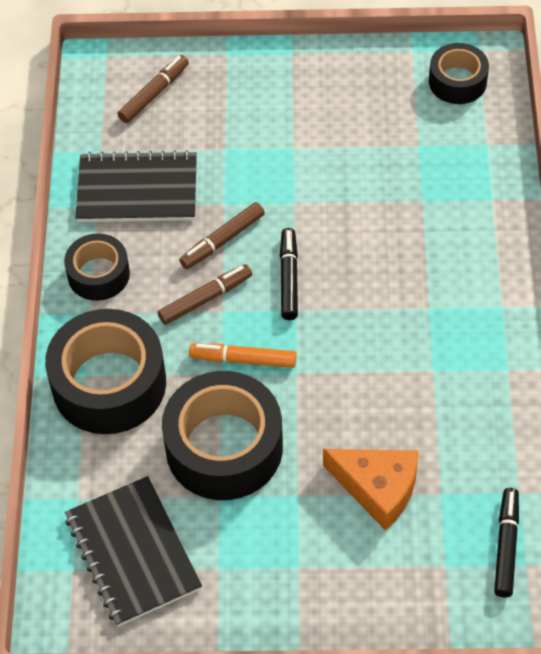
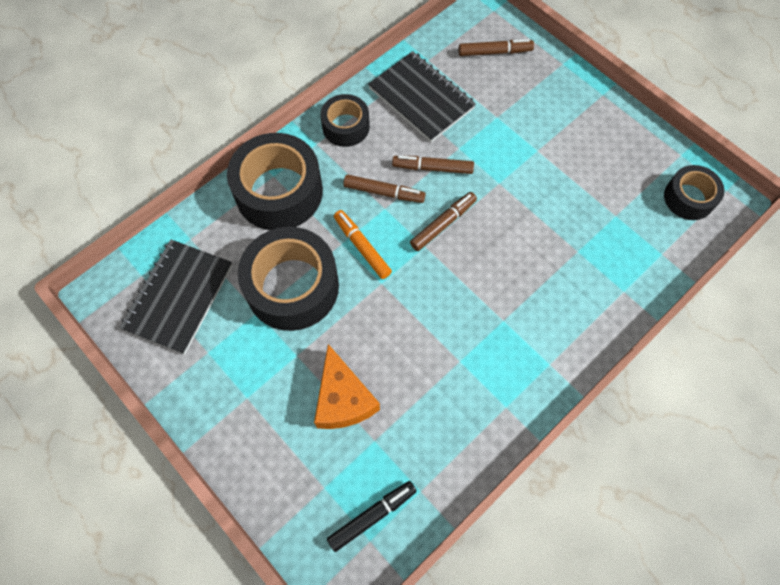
camera: 45 degrees right, 10 degrees up
(289, 278) = (443, 224): black marker -> brown marker

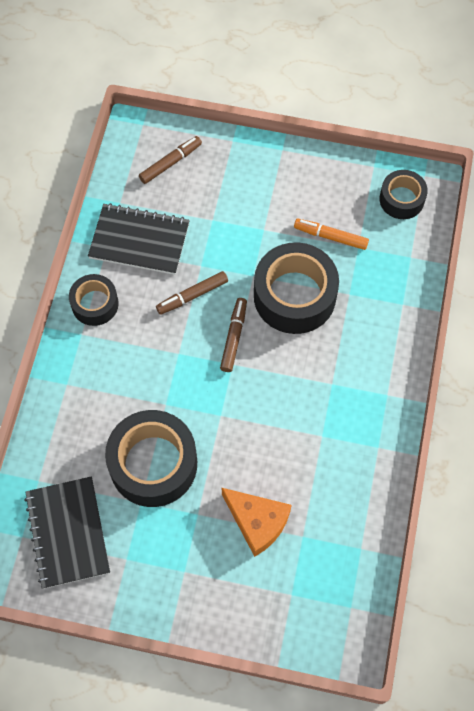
camera: 35 degrees left, 0 degrees up
(279, 192) = (82, 394): black tape -> black tape (294, 296)
(362, 247) = (184, 396): orange marker -> orange marker (330, 237)
(372, 516) = (340, 589): black marker -> none
(384, 192) = (168, 341): brown marker -> none

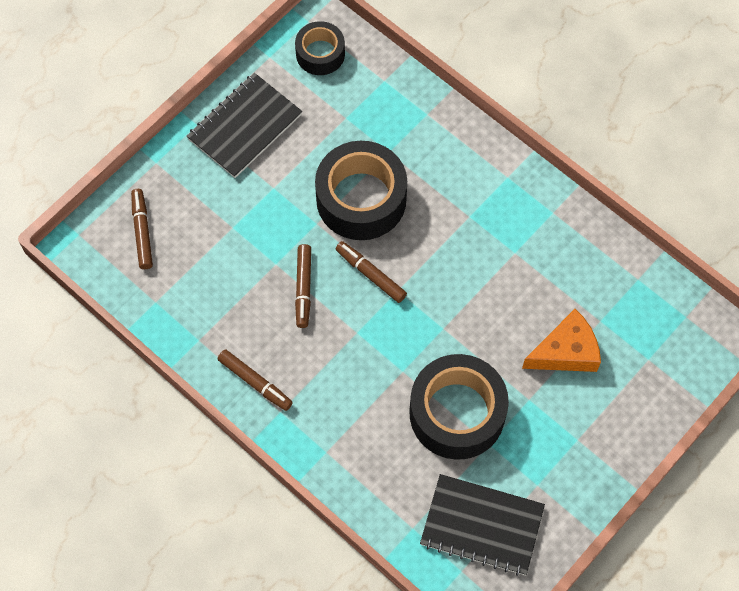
camera: 60 degrees left, 0 degrees up
(95, 304) = (255, 382): black tape -> brown marker
(139, 240) = (211, 305): black notebook -> black notebook (245, 127)
(330, 237) = (319, 134): orange marker -> none

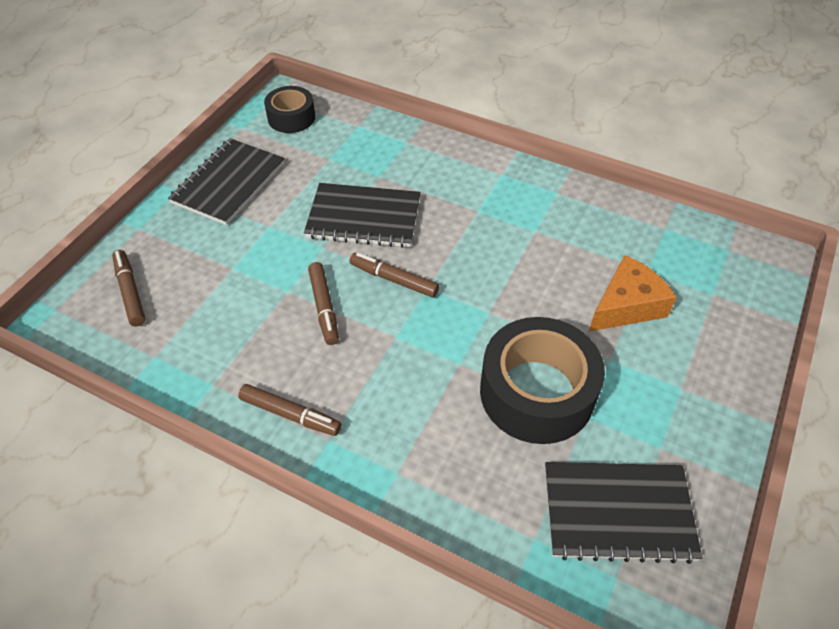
camera: 15 degrees left, 15 degrees down
(361, 199) = (363, 218): black tape -> black notebook

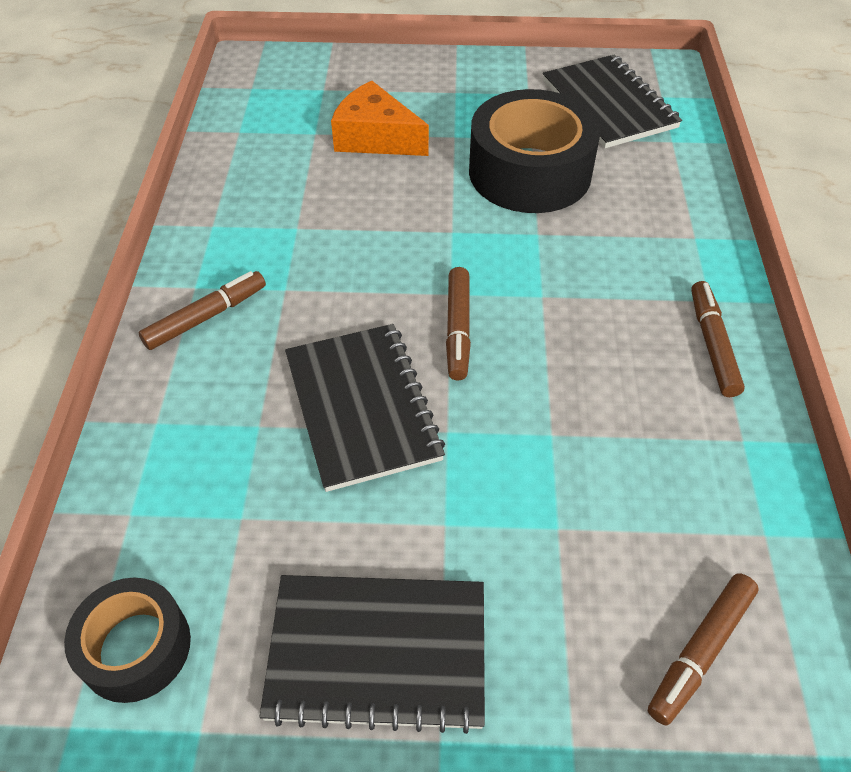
camera: 115 degrees left, 0 degrees up
(324, 307) = (549, 381): brown marker -> brown marker (206, 317)

